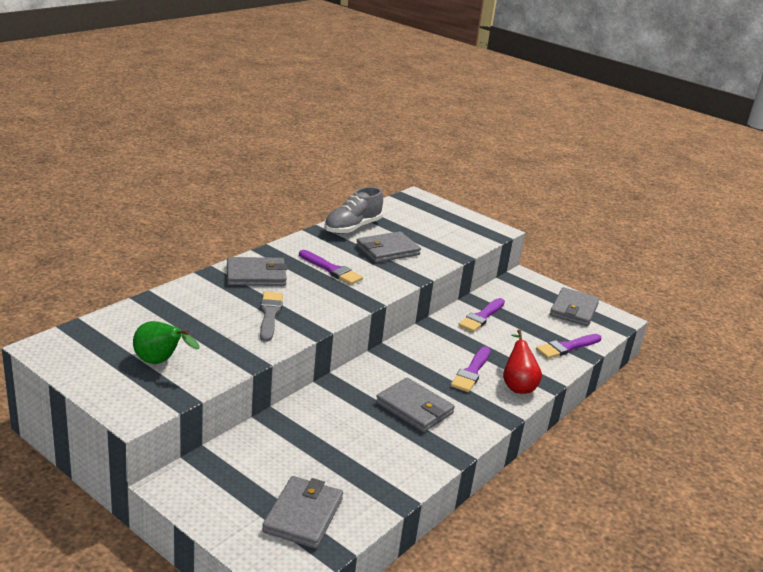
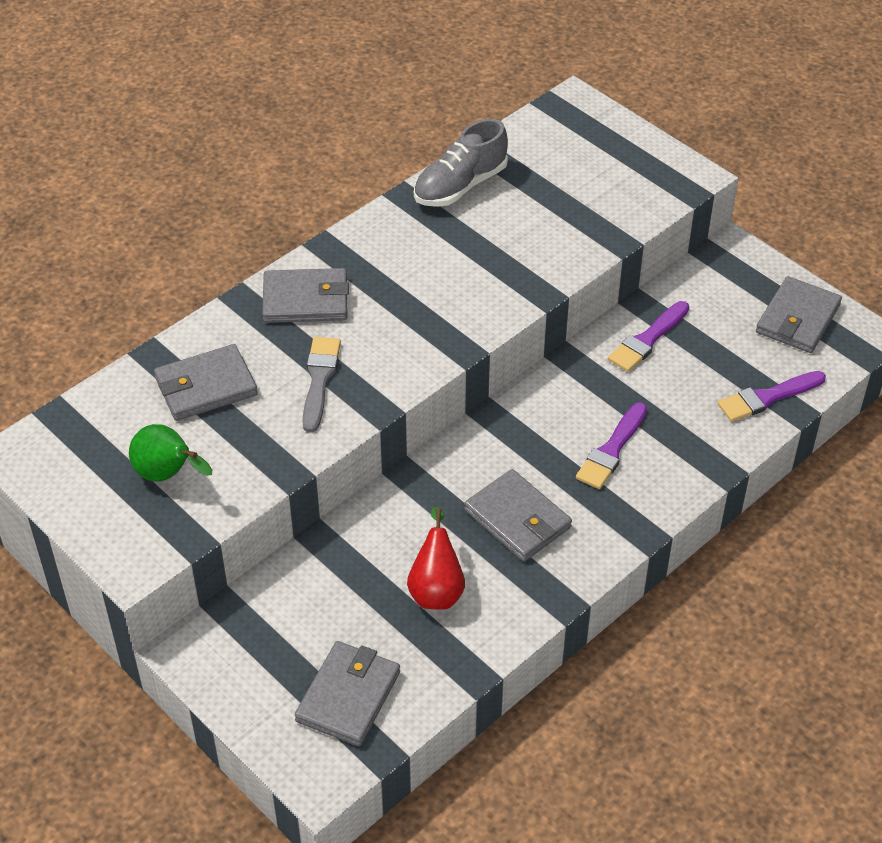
camera: 10 degrees right, 20 degrees up
(331, 269) = (417, 282): purple brush -> none
(387, 250) = (508, 235): grey wallet -> grey wallet (206, 386)
(517, 385) = (674, 474): red pear -> red pear (436, 589)

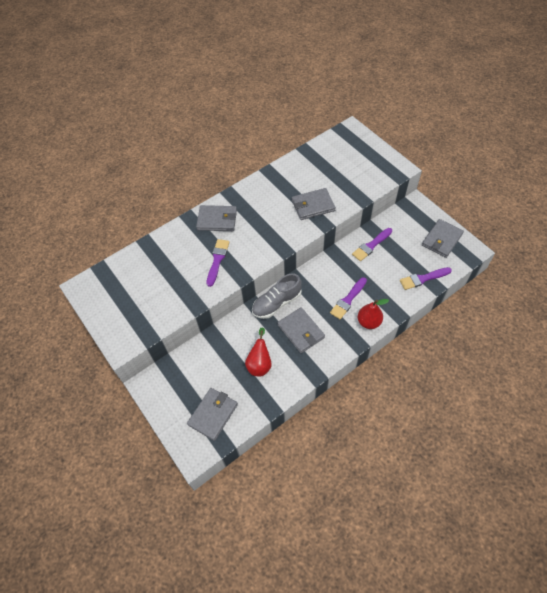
camera: 10 degrees right, 10 degrees up
(168, 475) = (143, 303): green pear -> none
(206, 386) = (167, 260): grey wallet -> grey wallet (313, 205)
(319, 379) = (217, 260): grey brush -> purple brush
(460, 186) = (294, 167): grey shoe -> grey shoe (276, 303)
(662, 490) = (369, 322): none -> red pear

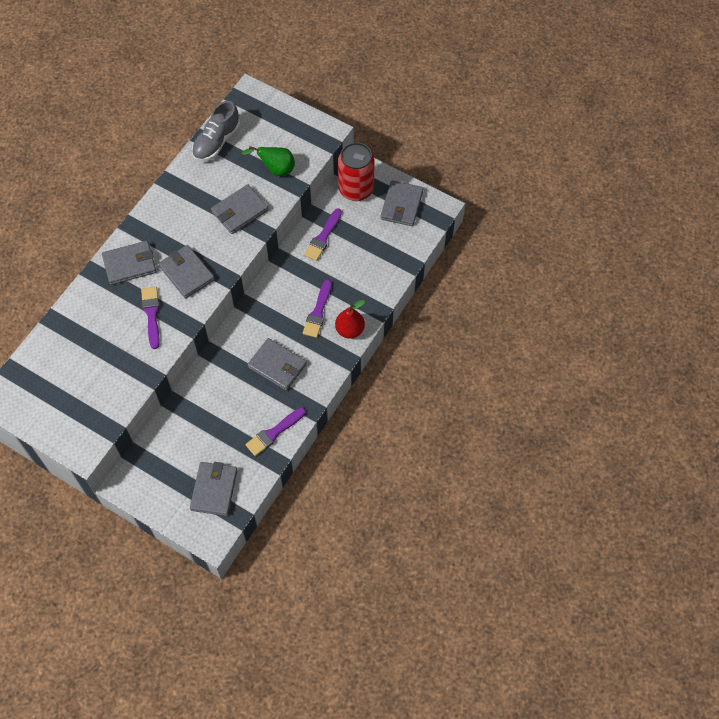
camera: 25 degrees left, 5 degrees up
(256, 238) = (186, 273): none -> grey wallet
(259, 363) = (244, 417): red pear -> none
(276, 303) = (237, 342): grey shoe -> grey shoe (216, 142)
(351, 184) = (276, 169): none -> green pear
(409, 218) = (356, 189): none -> red can
(423, 279) = (394, 260): purple brush -> purple brush (274, 433)

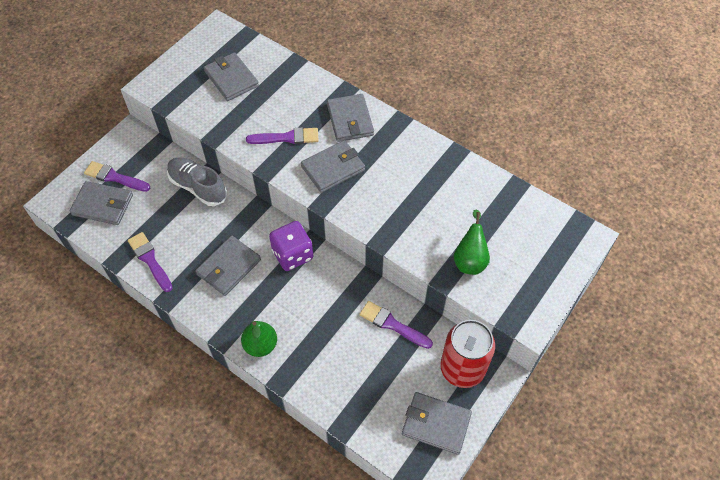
camera: 95 degrees right, 5 degrees down
(216, 142) = (510, 200): grey shoe -> grey shoe (198, 187)
(240, 211) = (410, 220): grey wallet -> grey wallet (231, 79)
(261, 316) = (292, 255): none -> purple dice
(318, 312) = (290, 312): purple brush -> purple brush (114, 177)
(350, 330) = (260, 345): red pear -> green pear

